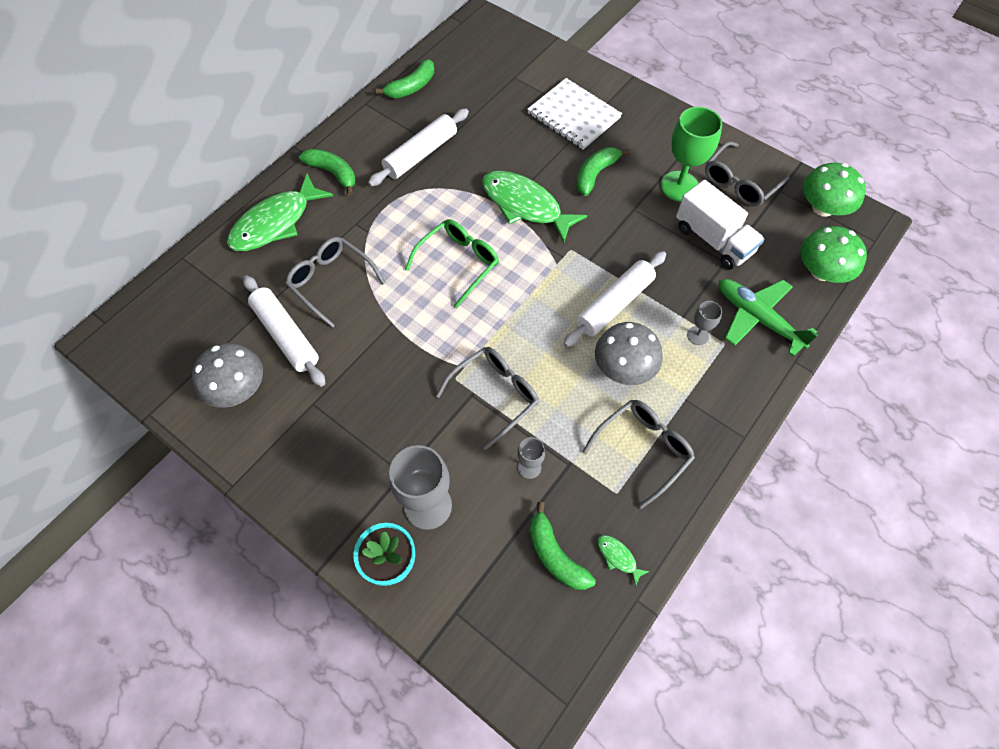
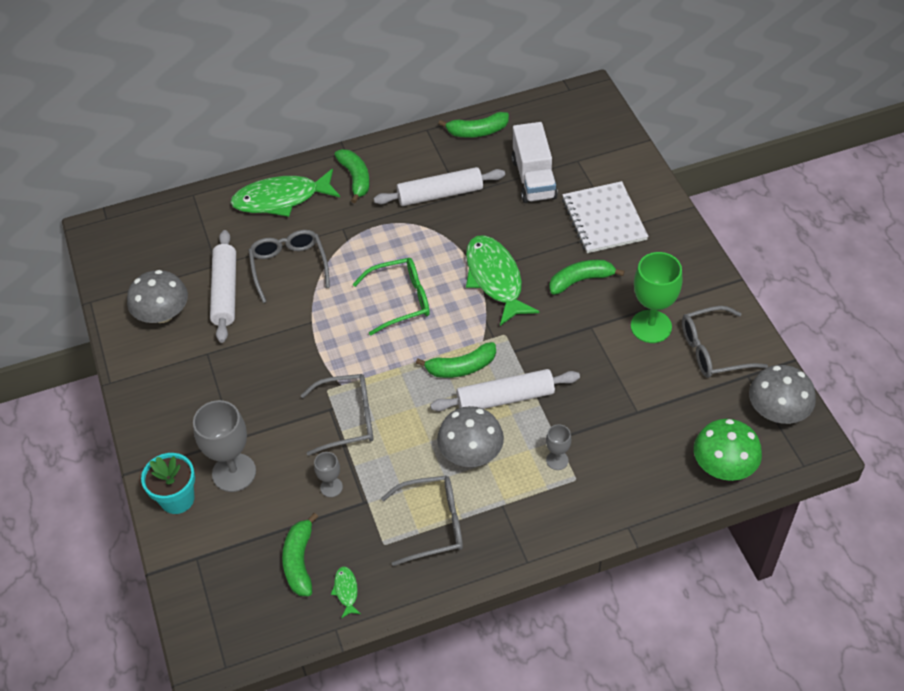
camera: 35 degrees right, 10 degrees down
(557, 296) = (461, 367): none -> green banana
(713, 240) = (642, 388): white truck -> white truck (533, 178)
(757, 318) = (625, 474): green plane -> none
(823, 207) = (777, 411): green mushroom -> grey mushroom

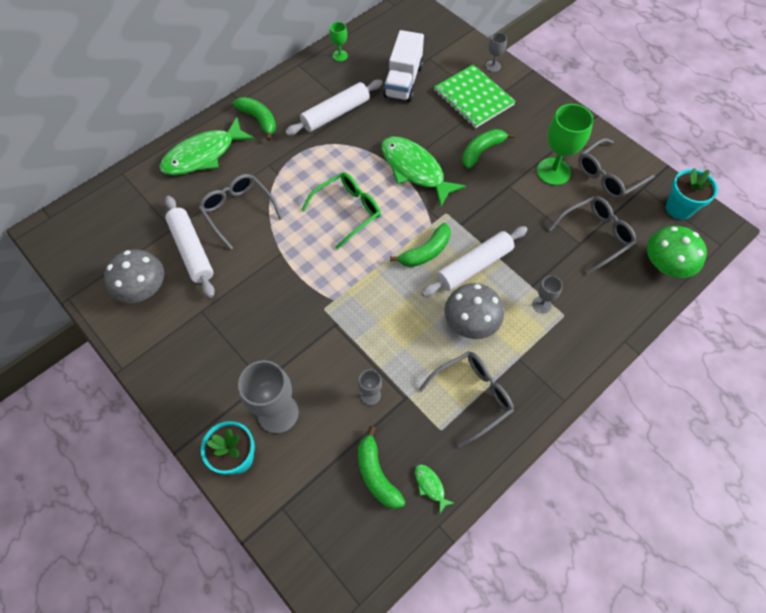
camera: 25 degrees left, 10 degrees up
(348, 419) = (354, 328): grey glasses -> grey glasses (595, 236)
(477, 131) = (340, 56): green banana -> green goblet
(533, 178) = (403, 81): white truck -> white truck turned 45 degrees clockwise
(604, 219) = (473, 98): white notebook -> green notebook
(647, 189) = (493, 66): none -> grey goblet
(777, 411) = (679, 208): grey mushroom -> turquoise flower pot

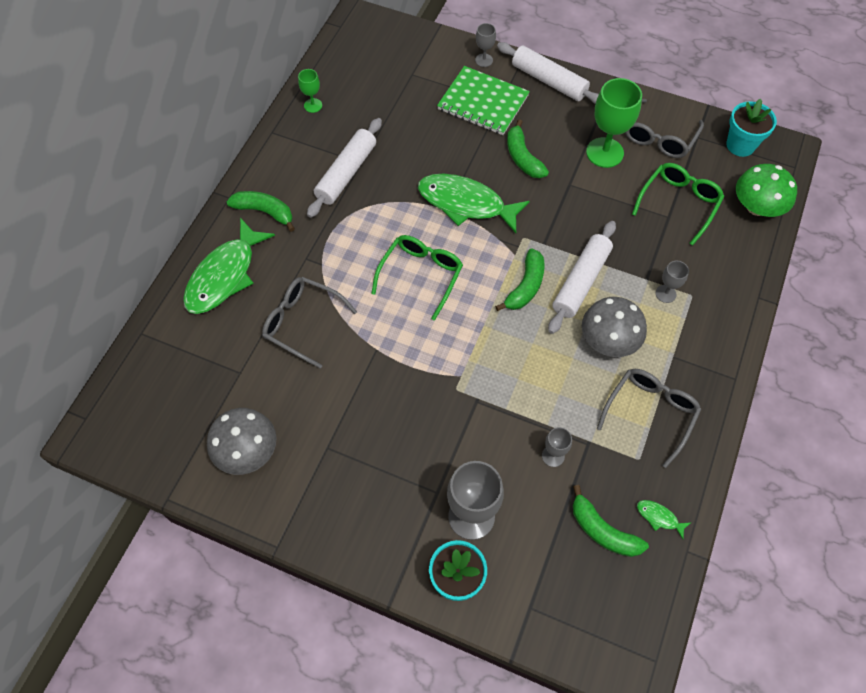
camera: 25 degrees left, 0 degrees up
(191, 250) = (276, 387): white rolling pin -> white rolling pin (549, 81)
(403, 81) = (399, 110): white truck -> none
(481, 151) = (522, 157): green banana -> green banana turned 45 degrees counterclockwise
(595, 236) = (679, 203): grey glasses -> green glasses

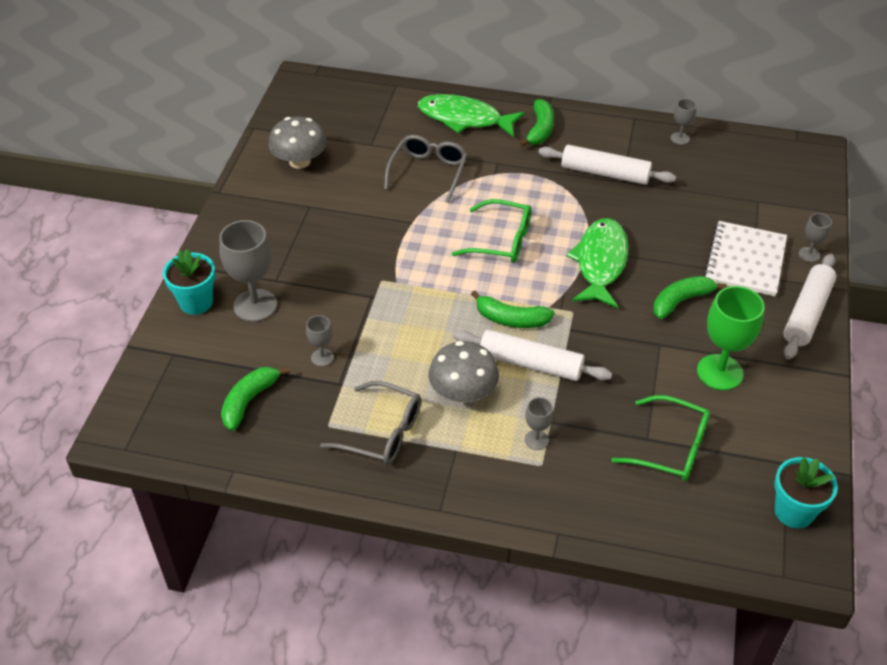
camera: 80 degrees right, 15 degrees down
(313, 105) = (680, 138): green goblet -> grey goblet
(483, 102) = (745, 260): green notebook -> white notebook
(659, 137) = (767, 424): grey glasses -> none
(659, 517) = (266, 445): green fish -> none
(757, 207) = (697, 531): green mushroom -> none

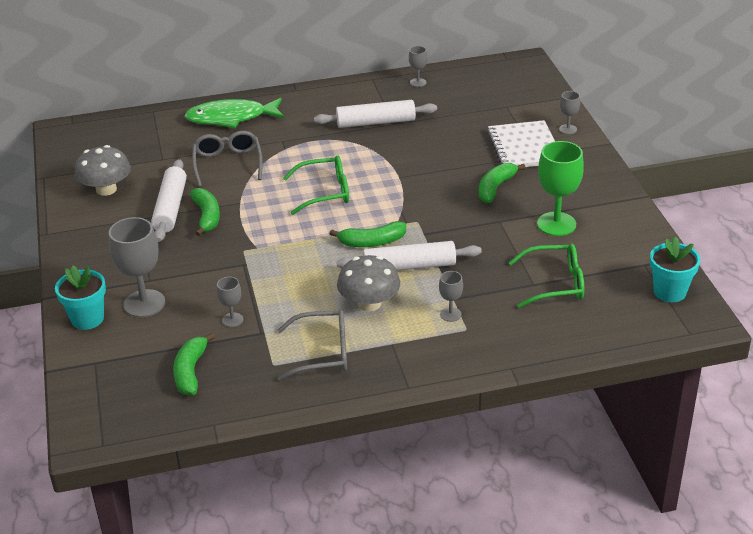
camera: 25 degrees left, 10 degrees down
(540, 130) = (301, 108): green banana -> green banana (207, 216)
(600, 263) = (415, 182): green fish -> none
(807, 313) = (592, 166): white rolling pin -> white rolling pin (170, 208)

